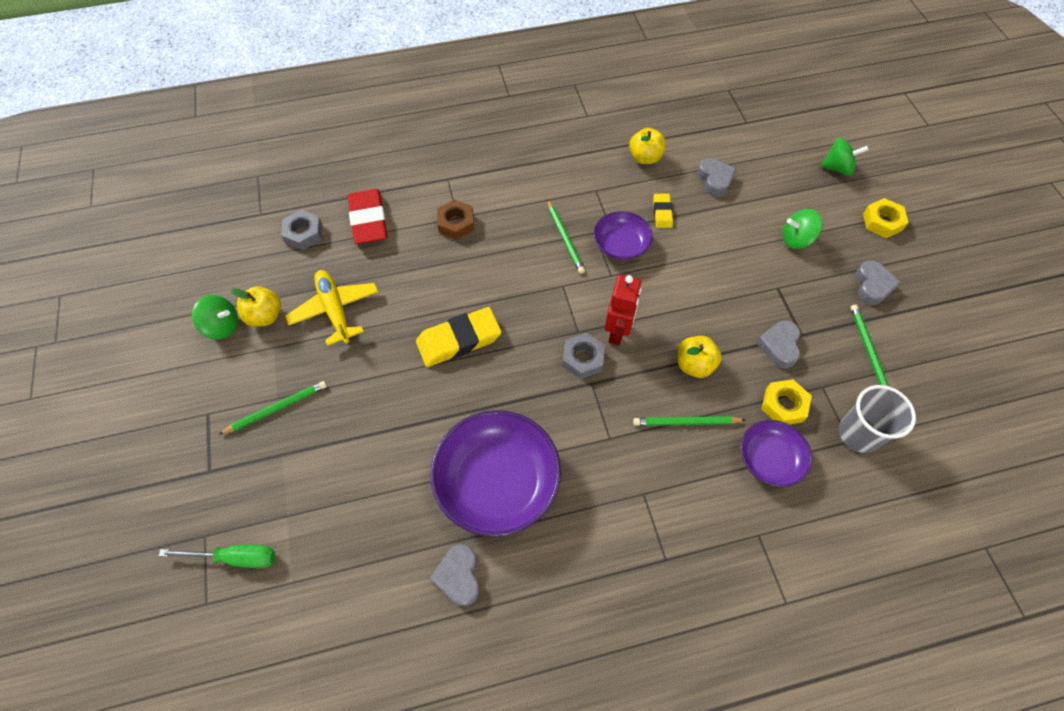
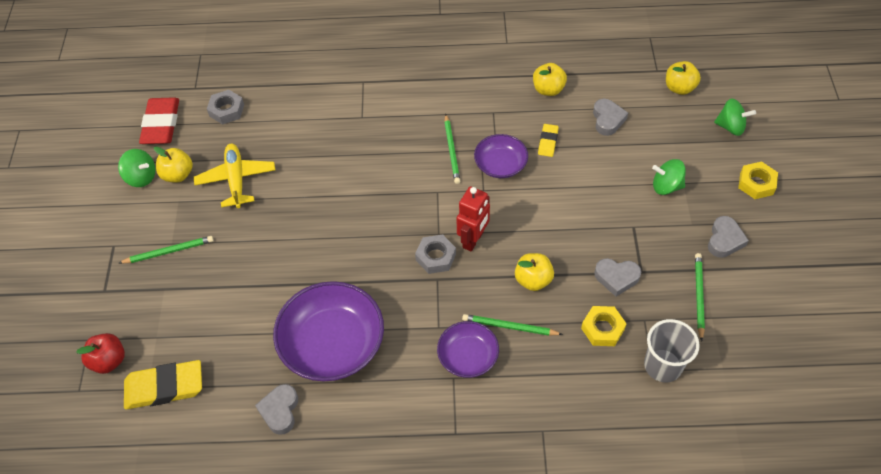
camera: 15 degrees right, 5 degrees down
(235, 558) = (109, 360): green screwdriver -> red apple
(368, 220) = (284, 107): red eraser -> red eraser (161, 124)
(456, 223) = (359, 122): brown nut -> none
(459, 340) = (333, 222): yellow eraser -> yellow eraser (164, 387)
(769, 459) = (574, 371): purple bowl -> purple bowl (468, 356)
(774, 136) = (679, 88): none -> yellow apple
(779, 346) = (616, 278): grey heart -> grey heart turned 105 degrees counterclockwise

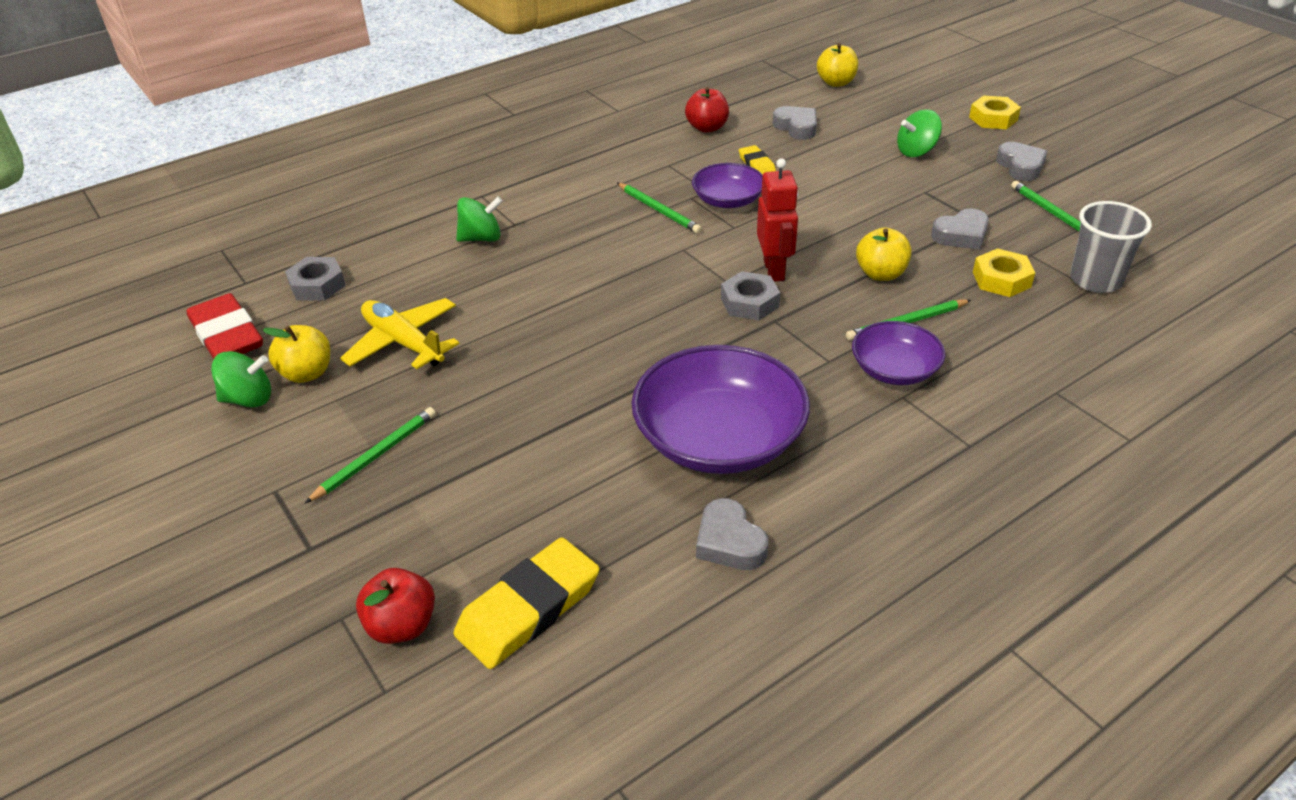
camera: 35 degrees left, 15 degrees down
(548, 89) = (707, 128): yellow apple -> red apple
(730, 127) = (918, 91): green spinning top -> green spinning top (481, 238)

